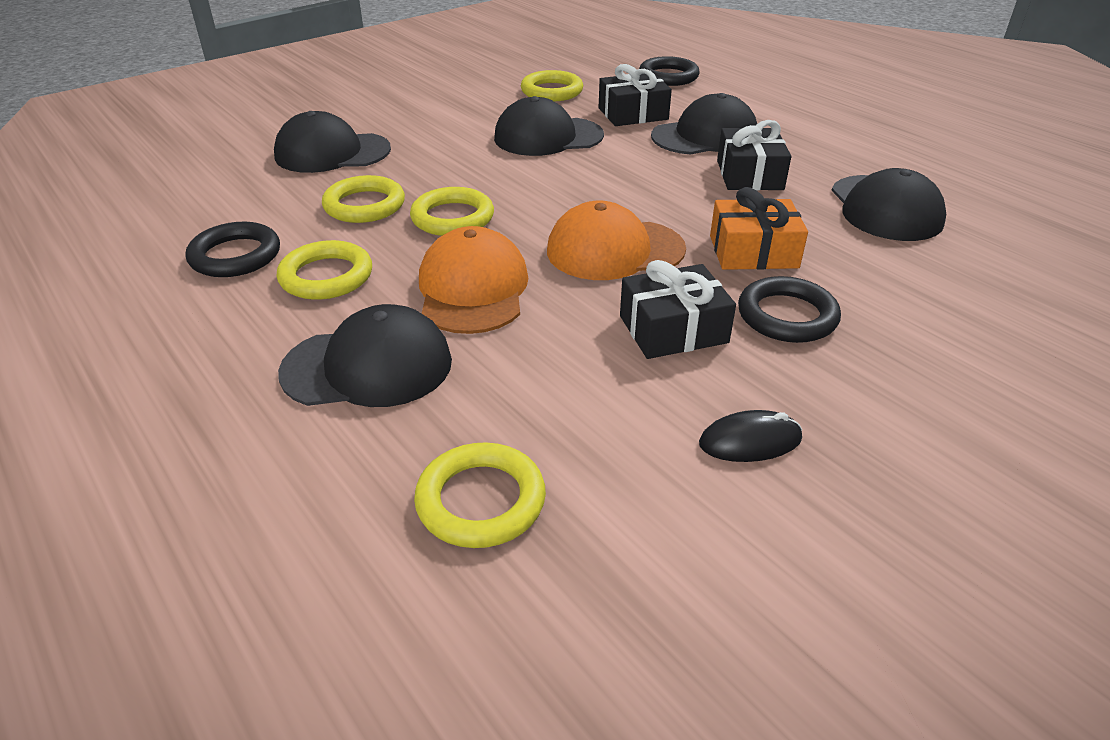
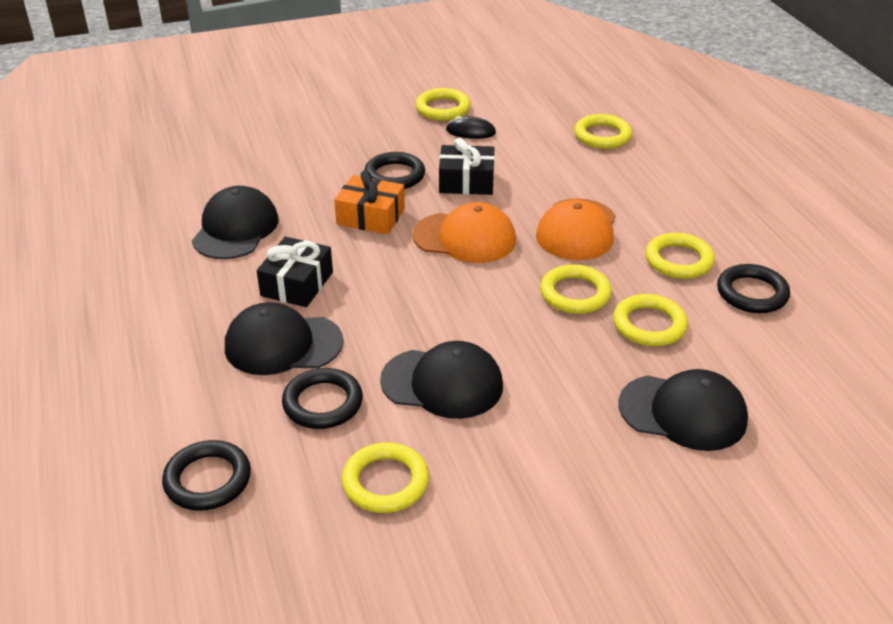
camera: 160 degrees left, 0 degrees up
(368, 366) = (650, 197): black cap -> none
(633, 114) = (323, 403): black gift -> black ring
(860, 497) = (443, 108): none -> yellow ring

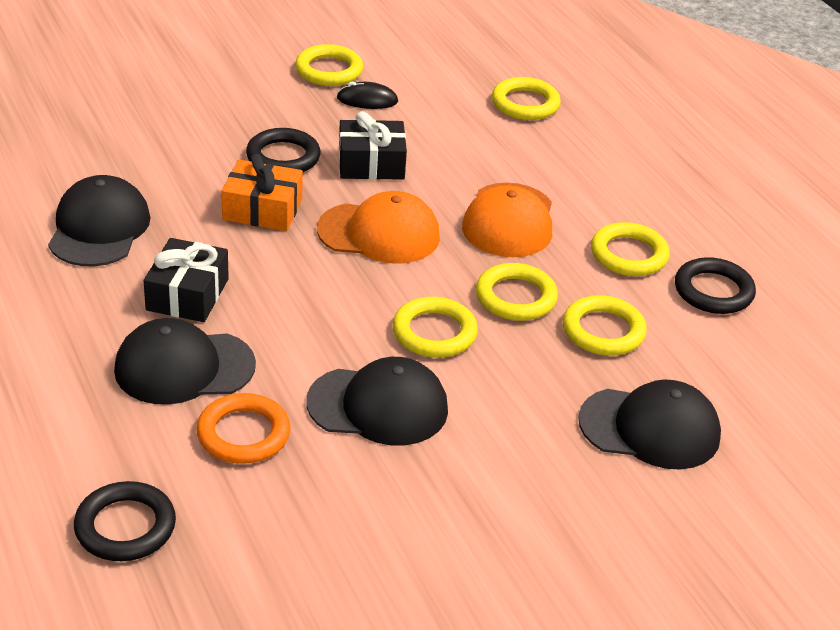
camera: 10 degrees left, 0 degrees up
(323, 403) = (243, 434): black ring -> orange ring
(385, 482) = (330, 520): yellow ring -> yellow ring (434, 333)

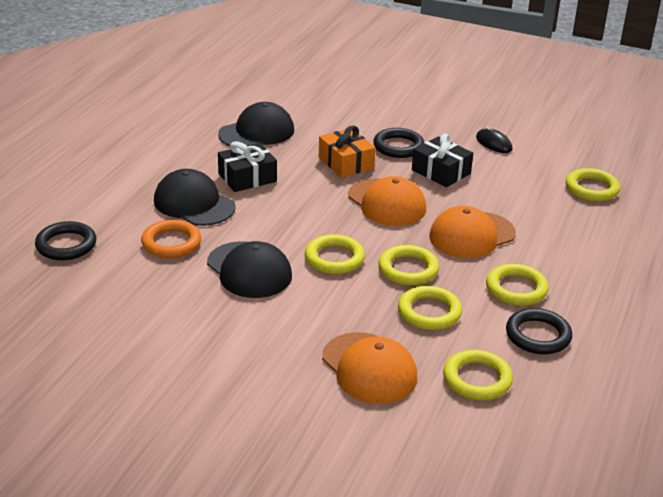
camera: 50 degrees right, 5 degrees down
(329, 70) = (496, 121): yellow ring -> yellow ring (477, 379)
(650, 428) = (369, 368): black cap -> orange cap

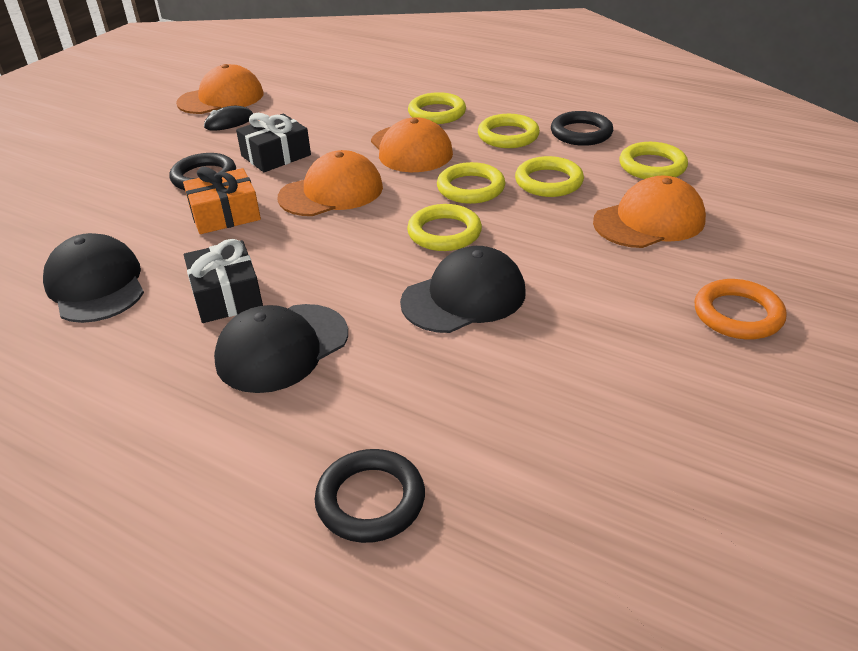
camera: 80 degrees left, 5 degrees up
(171, 243) = (387, 370): orange ring -> orange ring (737, 314)
(538, 133) = (221, 98): none -> orange cap
(591, 189) = (341, 86): yellow ring -> yellow ring (437, 113)

